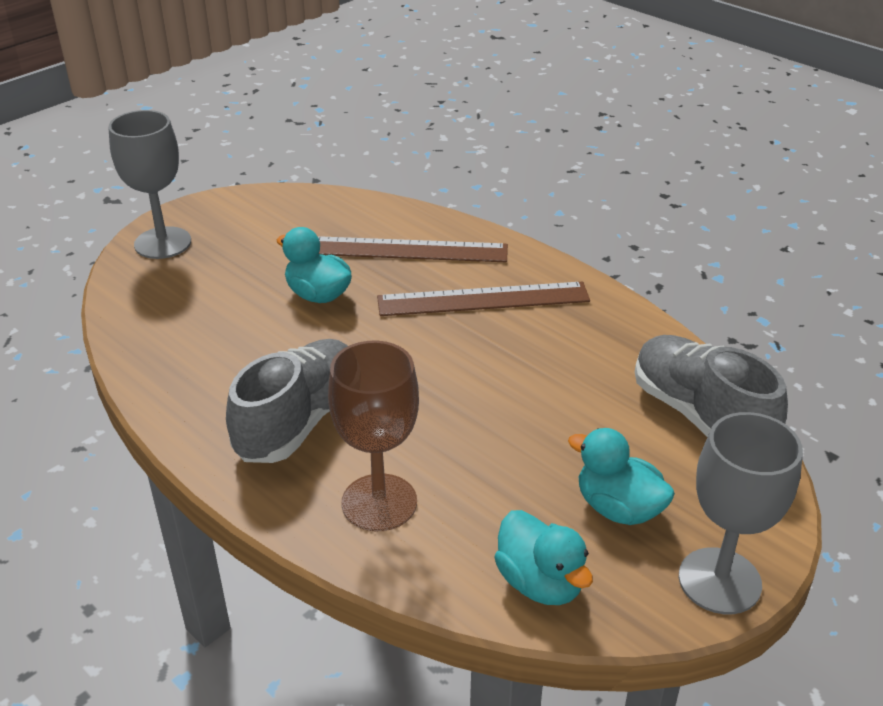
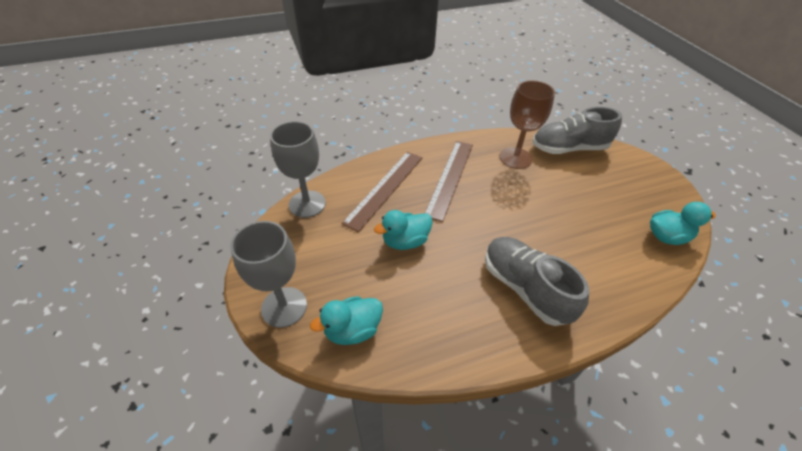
camera: 65 degrees left, 10 degrees up
(379, 502) = (603, 275): brown goblet -> brown goblet (515, 158)
(618, 508) = (622, 195): turquoise duck -> turquoise duck (352, 330)
(719, 581) = (670, 185): grey goblet -> grey goblet (307, 204)

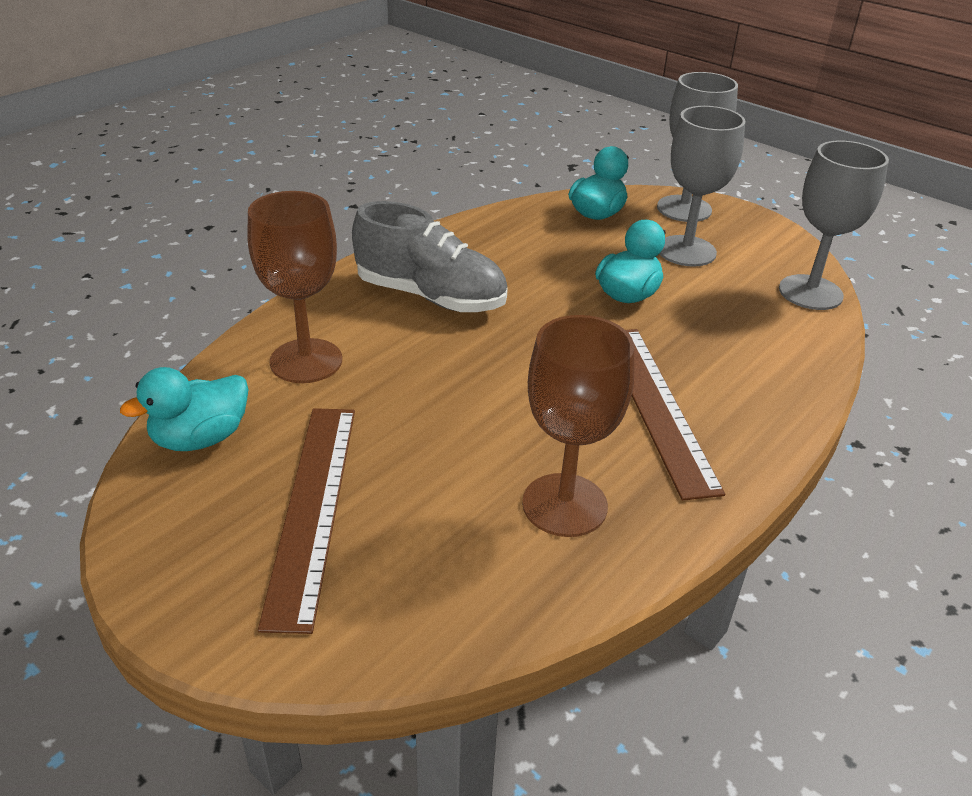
camera: 150 degrees right, 10 degrees down
(334, 262) = (686, 251): none -> grey goblet
(385, 188) = (738, 349): brown ruler -> brown ruler (312, 507)
(568, 148) = (450, 593): grey shoe -> none
(612, 265) = (306, 361): none -> brown goblet

